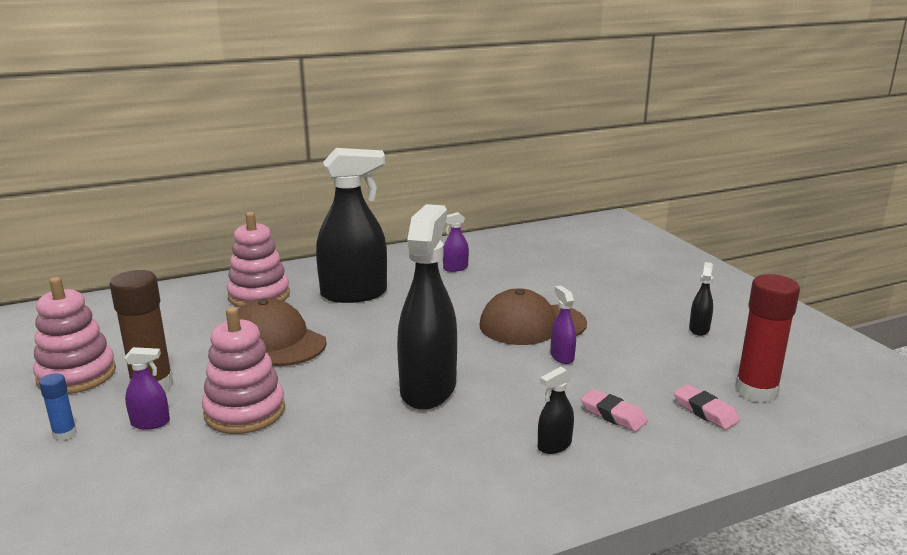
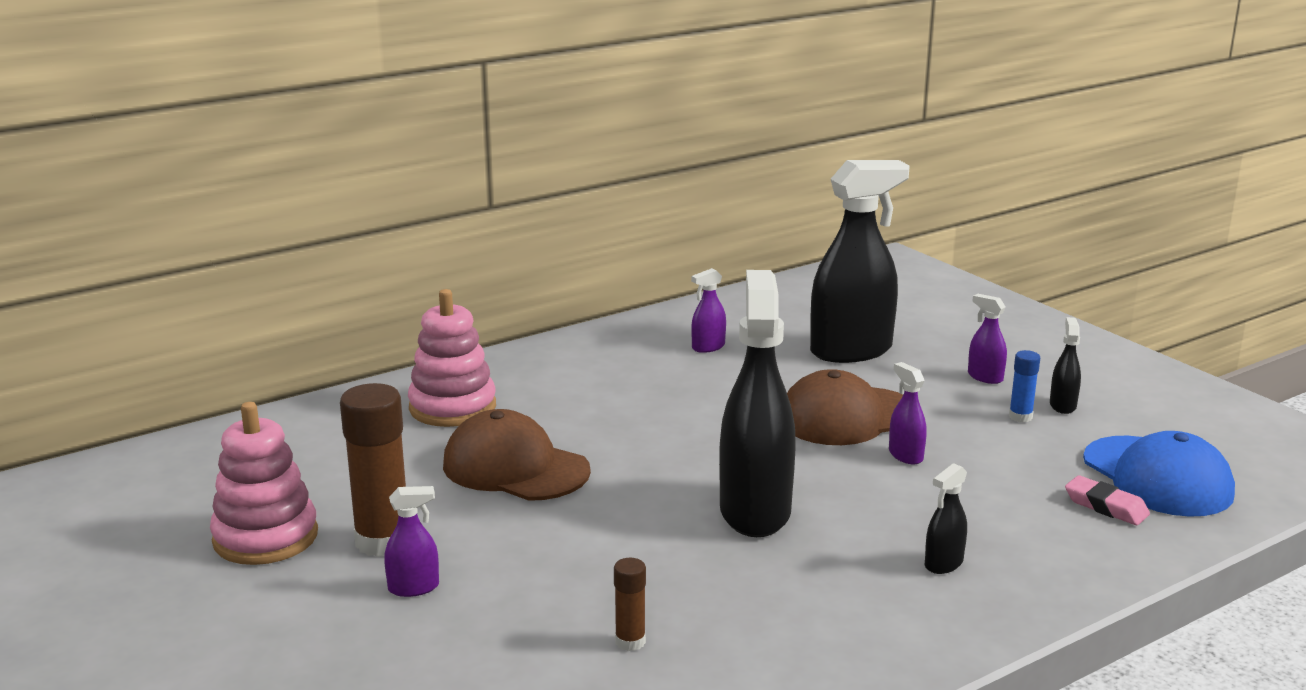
camera: 10 degrees left, 0 degrees up
(65, 434) = (306, 613): blue glue stick -> blue glue stick (1020, 417)
(245, 411) = (531, 561): pink stacking toy -> none
(279, 484) = (630, 642): none -> brown glue stick
(354, 294) = (587, 394): black spray bottle -> black spray bottle (851, 351)
(613, 415) = (998, 521): pink eraser -> none
(647, 304) = (985, 377): none -> purple spray bottle
(756, 391) = (1157, 477): red glue stick -> blue cap

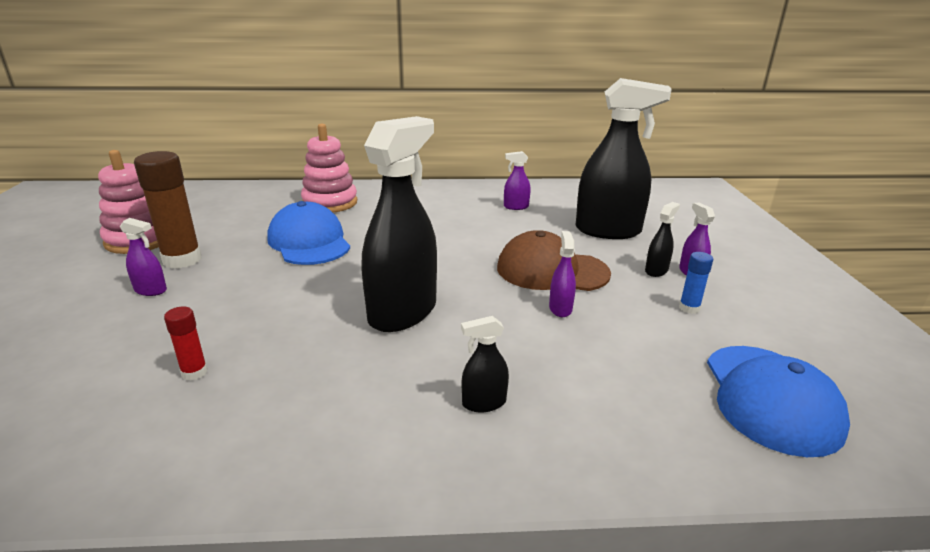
camera: 30 degrees right, 5 degrees up
(515, 468) = (309, 242): brown cap -> blue cap
(630, 642) = (194, 372): brown glue stick -> red glue stick
(1062, 405) = (737, 310): black spray bottle -> black spray bottle (656, 271)
(1106, 506) = (689, 407): pink eraser -> none

